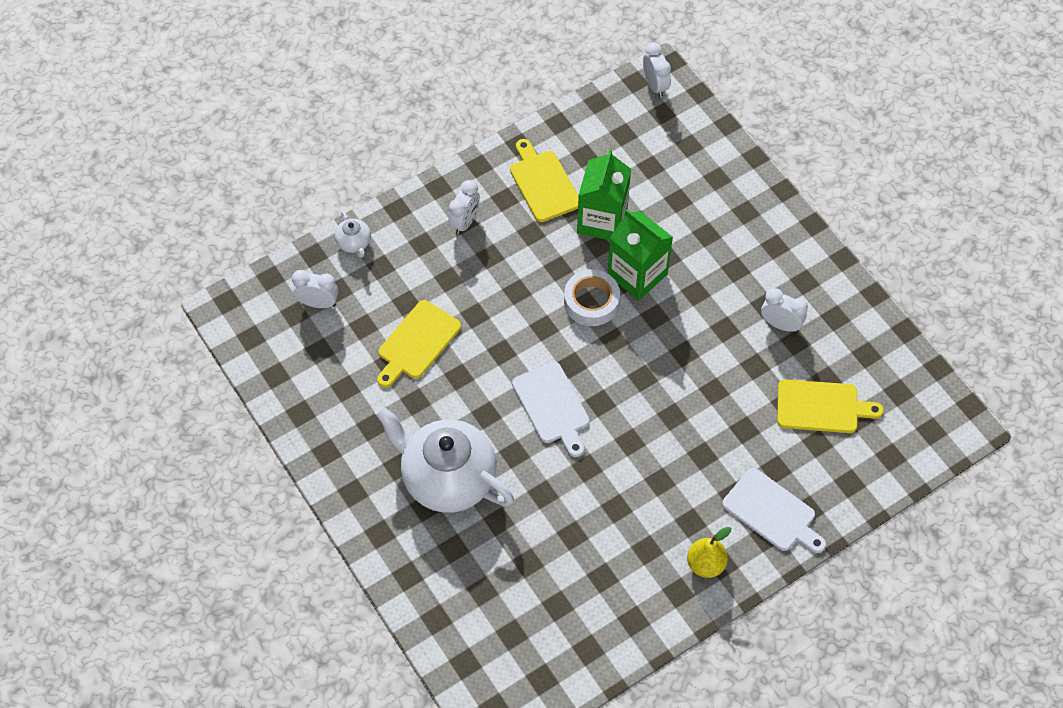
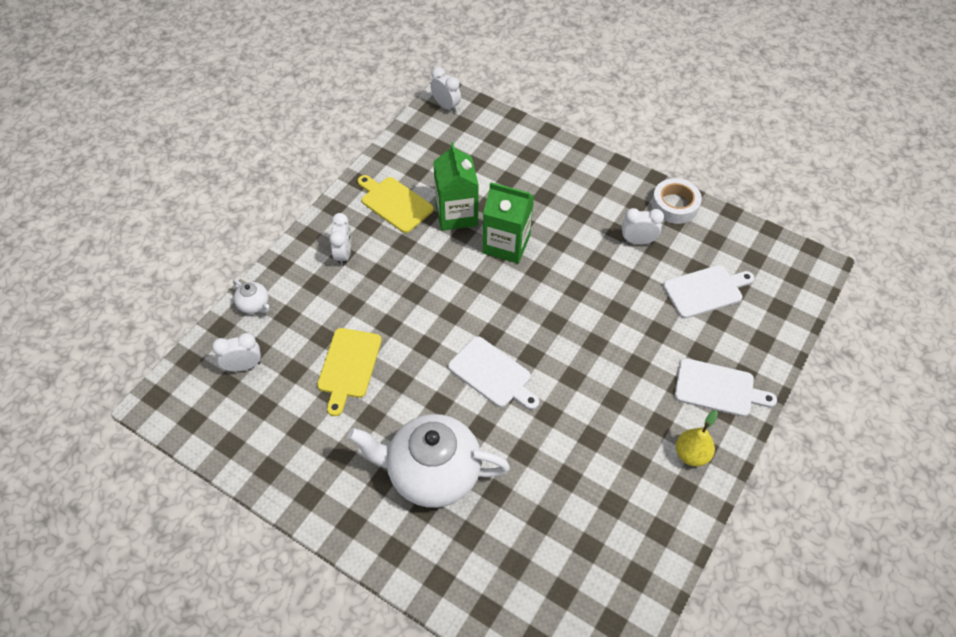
camera: 25 degrees left, 5 degrees down
(591, 302) = (480, 278): white tape -> white tape (674, 205)
(821, 407) = (705, 291): yellow cutting board -> white cutting board

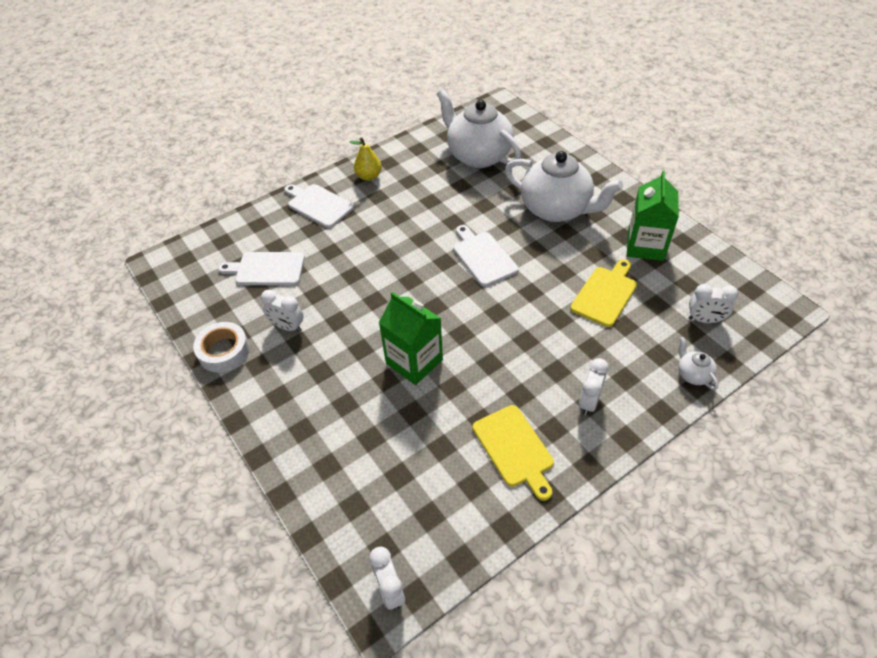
camera: 155 degrees left, 5 degrees down
(456, 214) = (449, 412): green carton -> green carton (645, 246)
(571, 544) = (478, 155): none -> white teapot

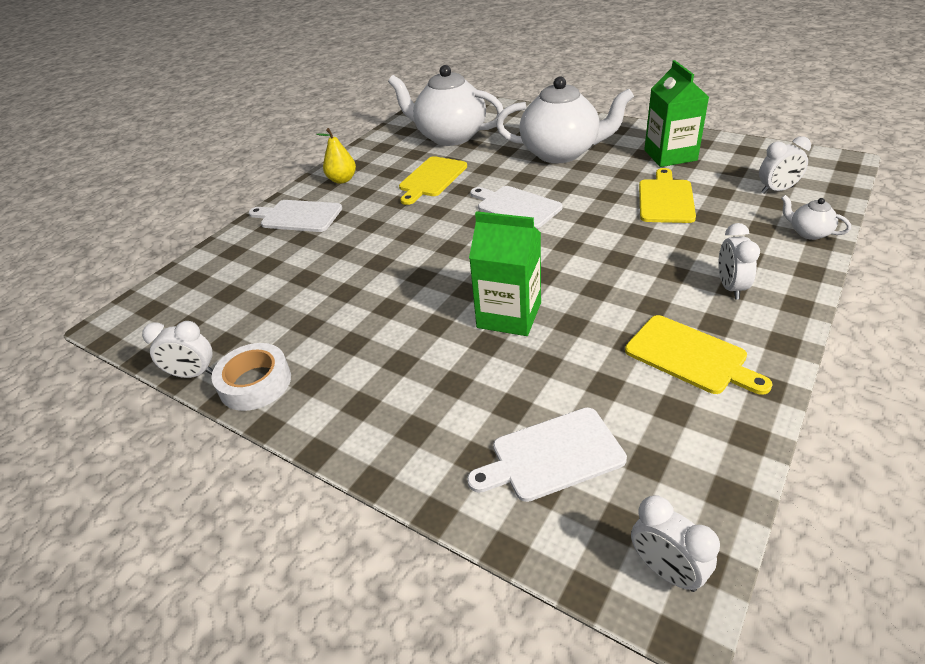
camera: 20 degrees left, 10 degrees down
(267, 269) = (268, 287): white cutting board -> white cutting board (552, 455)
(287, 327) = (328, 332): white clock -> white clock (193, 374)
(436, 200) = (431, 178): none -> yellow cutting board

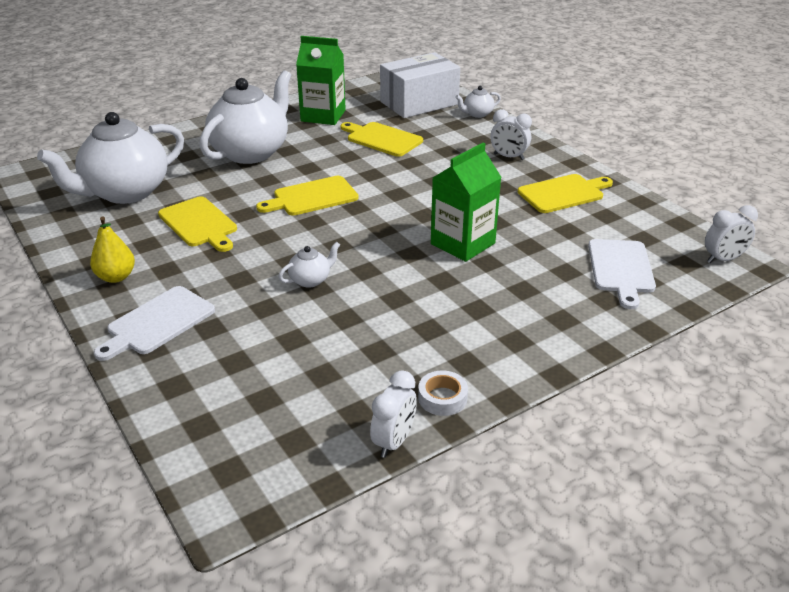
camera: 70 degrees left, 5 degrees down
(255, 383) = (442, 398): white tape -> white tape, size x0.65
(388, 255) = (311, 280): none -> white teapot
(516, 206) = (312, 197): white cutting board -> yellow cutting board
(777, 190) = (419, 103): white clock -> white box

